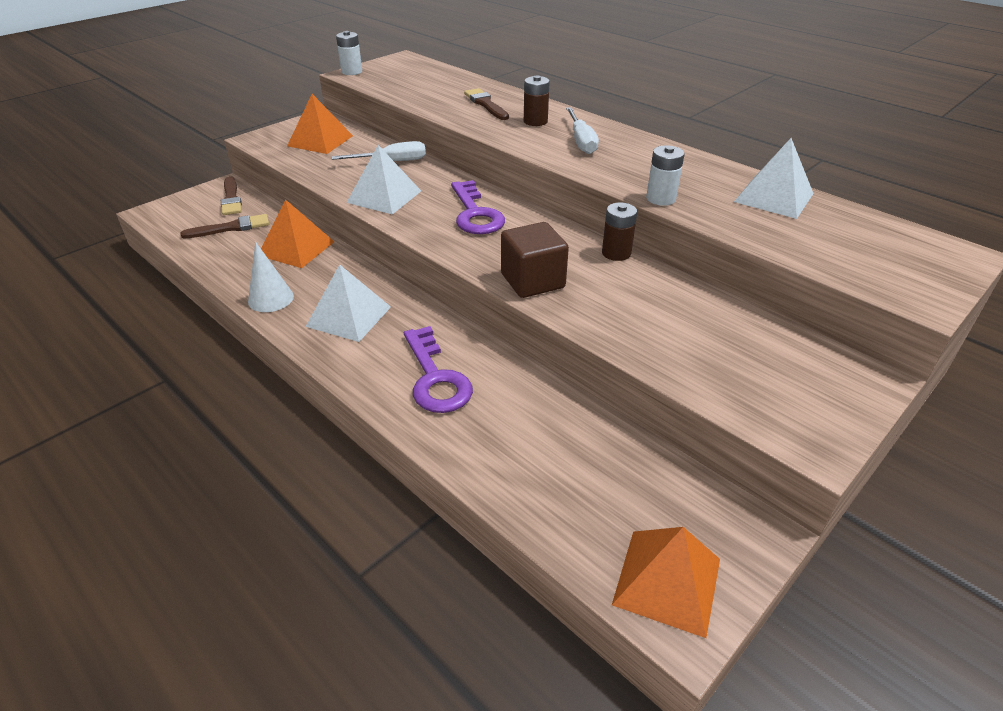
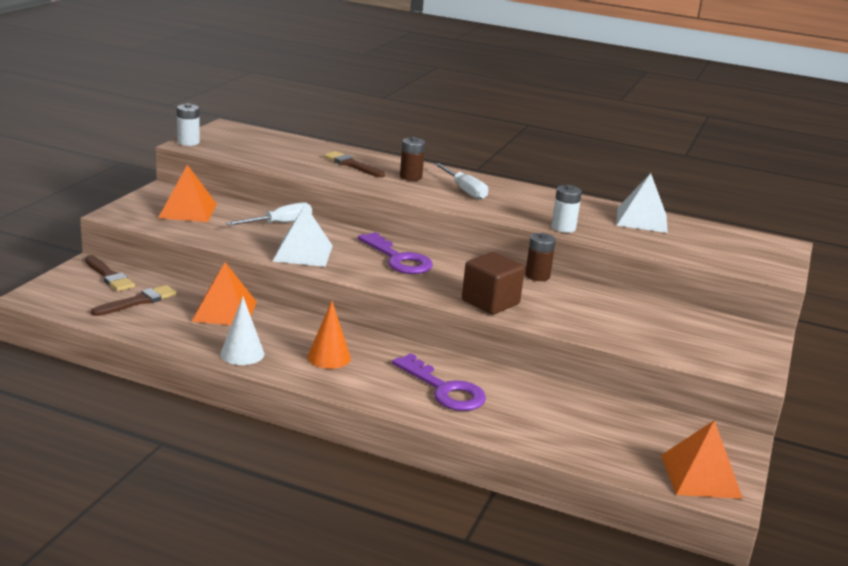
camera: 25 degrees left, 15 degrees down
(349, 316) = (329, 357): white pyramid -> orange cone

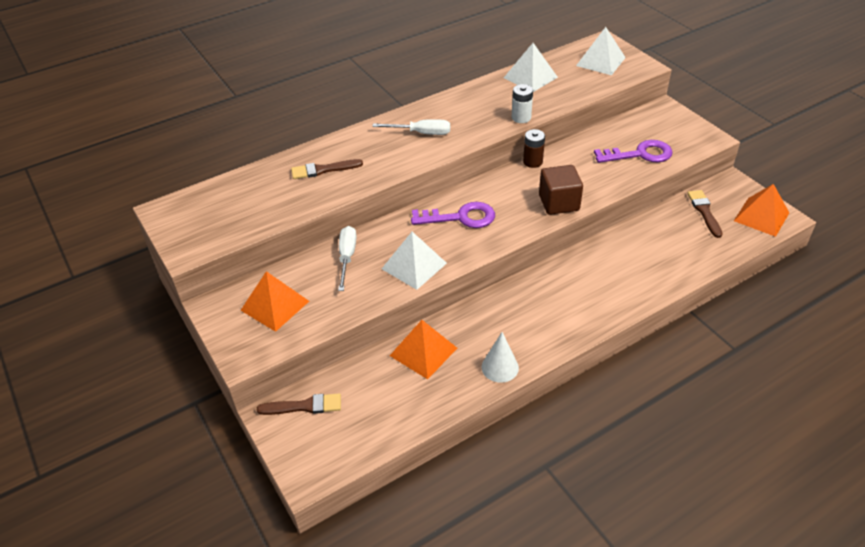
camera: 50 degrees left, 20 degrees up
(138, 301) = (368, 402): brown brush -> brown brush (704, 212)
(188, 142) = (182, 250): white battery -> none
(329, 357) = (534, 319): orange cone -> none
(411, 177) = (373, 149): brown battery -> none
(444, 389) = (611, 279): purple key -> purple key (640, 154)
(740, 249) = (600, 61): none -> white pyramid

